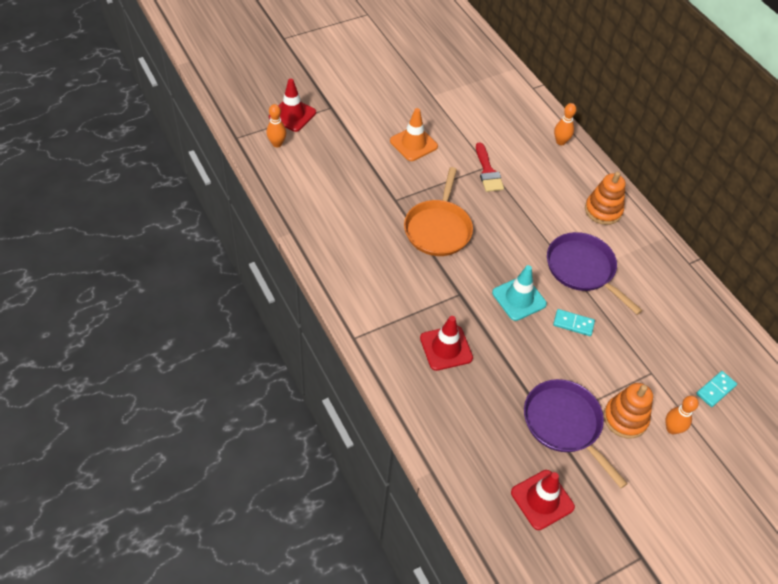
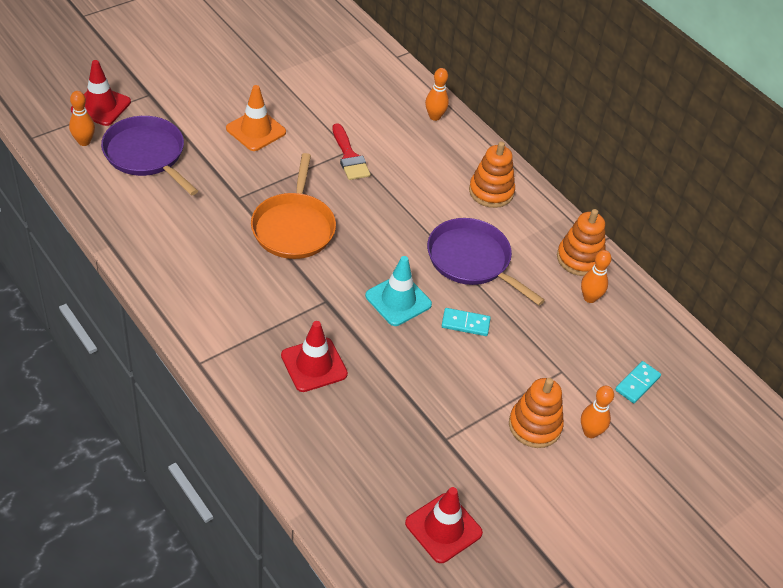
camera: 10 degrees left, 5 degrees down
(564, 424) = (463, 439): purple pan -> purple pan (147, 155)
(674, 275) = (579, 258): none -> orange stacking toy
(680, 310) = (589, 298): none -> orange bowling pin

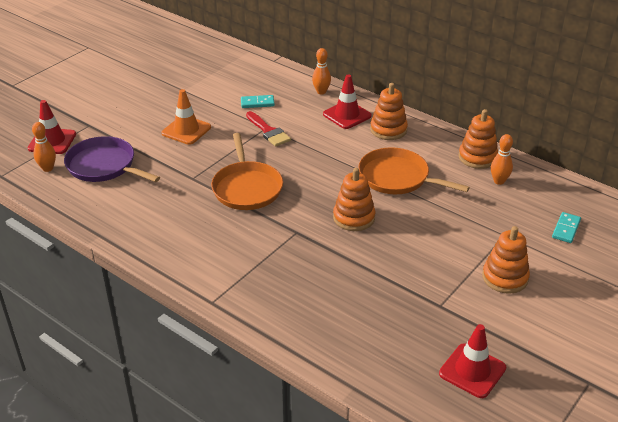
camera: 10 degrees left, 10 degrees down
(314, 365) = (308, 279): red traffic cone -> red traffic cone (347, 115)
(398, 300) = (354, 218): turquoise traffic cone -> orange stacking toy
(465, 323) = (414, 221): turquoise domino -> turquoise domino (257, 103)
(472, 260) = (397, 177): purple pan -> orange pan
(590, 432) = (549, 271): orange bowling pin -> none

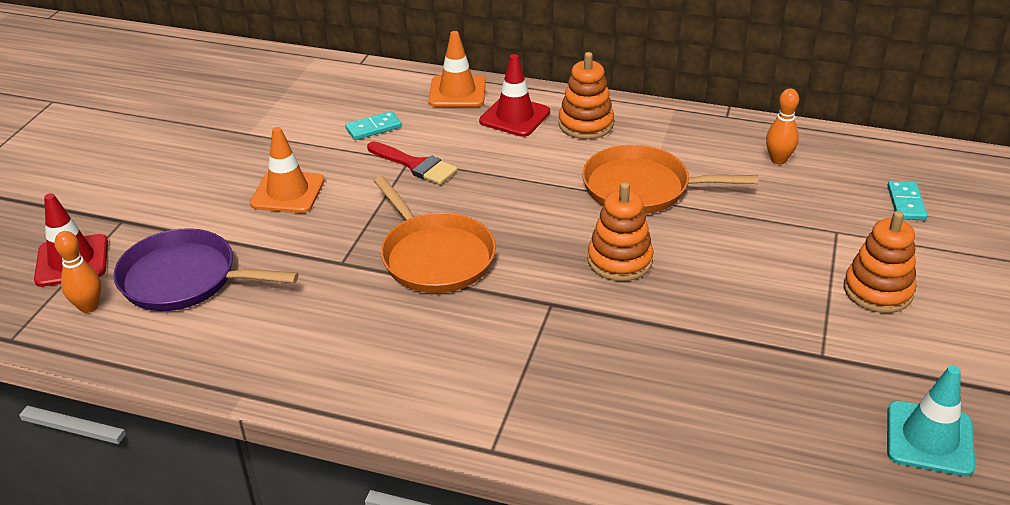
camera: 20 degrees left, 0 degrees up
(321, 92) = (457, 92): orange bowling pin -> orange traffic cone
(472, 371) = (929, 439): red traffic cone -> turquoise traffic cone
(477, 157) = (729, 134): orange stacking toy -> none

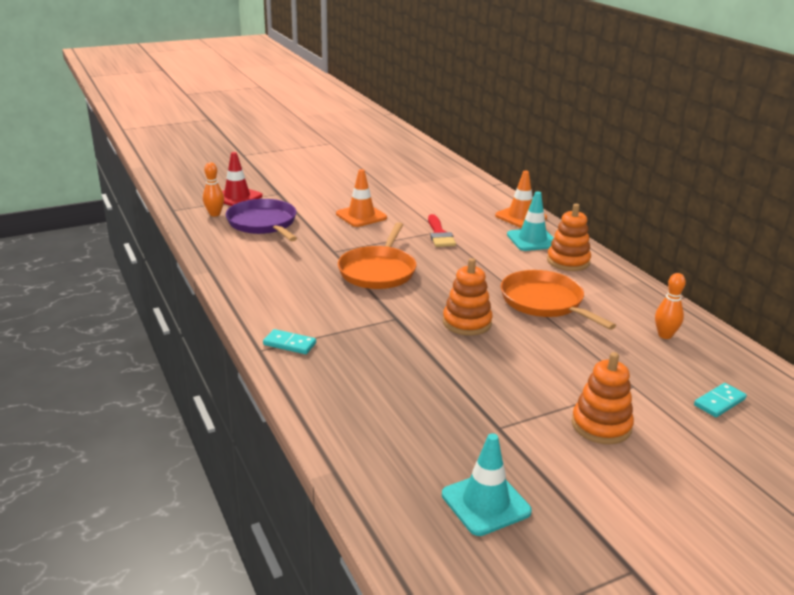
camera: 45 degrees right, 10 degrees down
(373, 128) = (448, 211): turquoise domino -> turquoise domino (289, 344)
(514, 117) = (532, 240): red traffic cone -> turquoise traffic cone

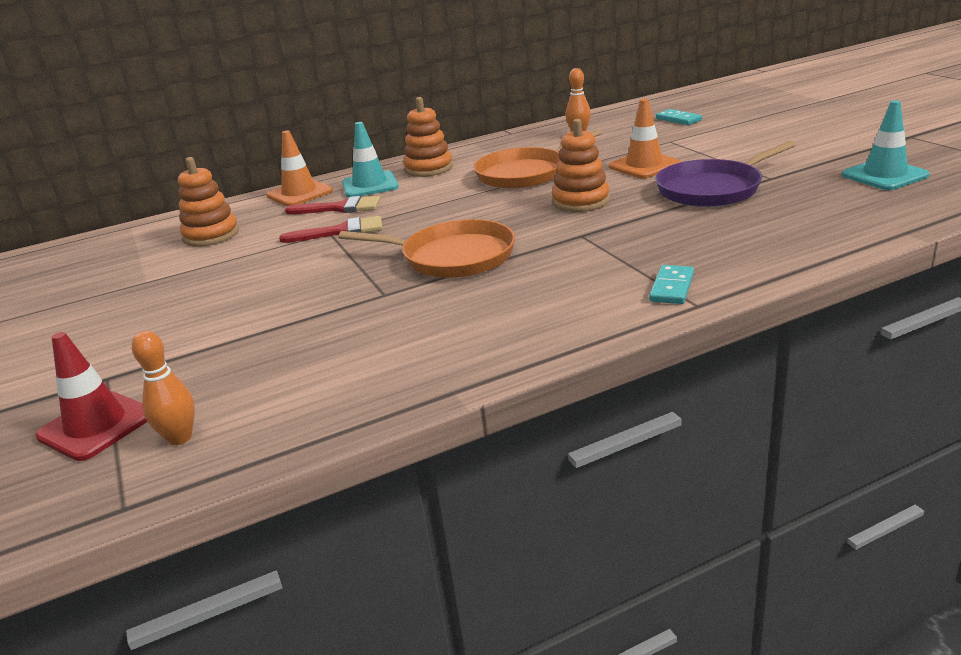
camera: 85 degrees left, 0 degrees up
(263, 223) = (254, 371): purple pan -> purple pan (713, 189)
(361, 216) = (255, 288): orange traffic cone -> orange traffic cone (644, 166)
(485, 232) = (340, 208): none -> red brush
(601, 425) = (739, 148): orange stacking toy -> orange stacking toy (211, 235)

